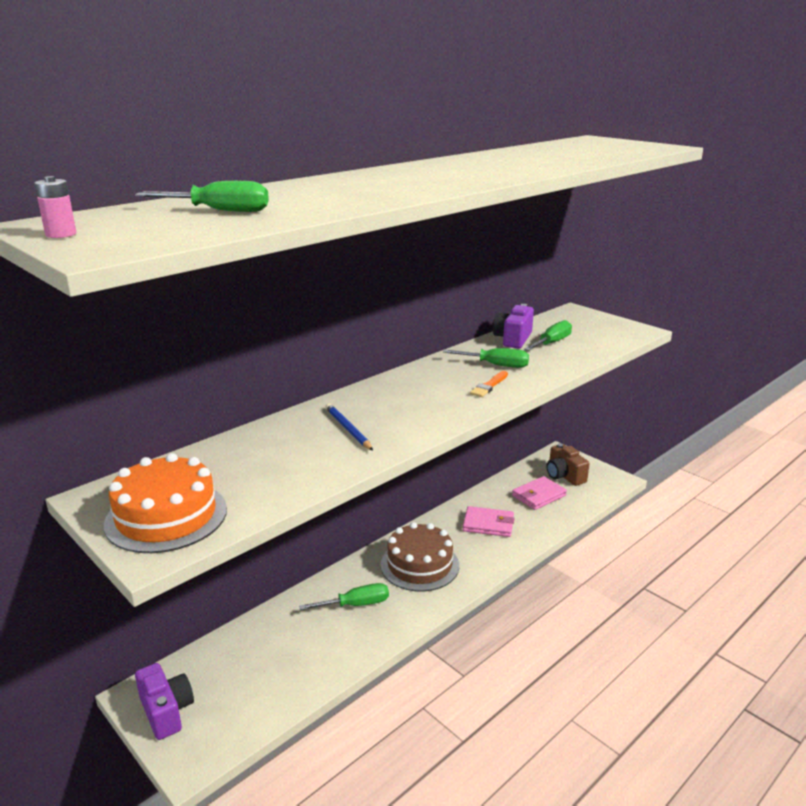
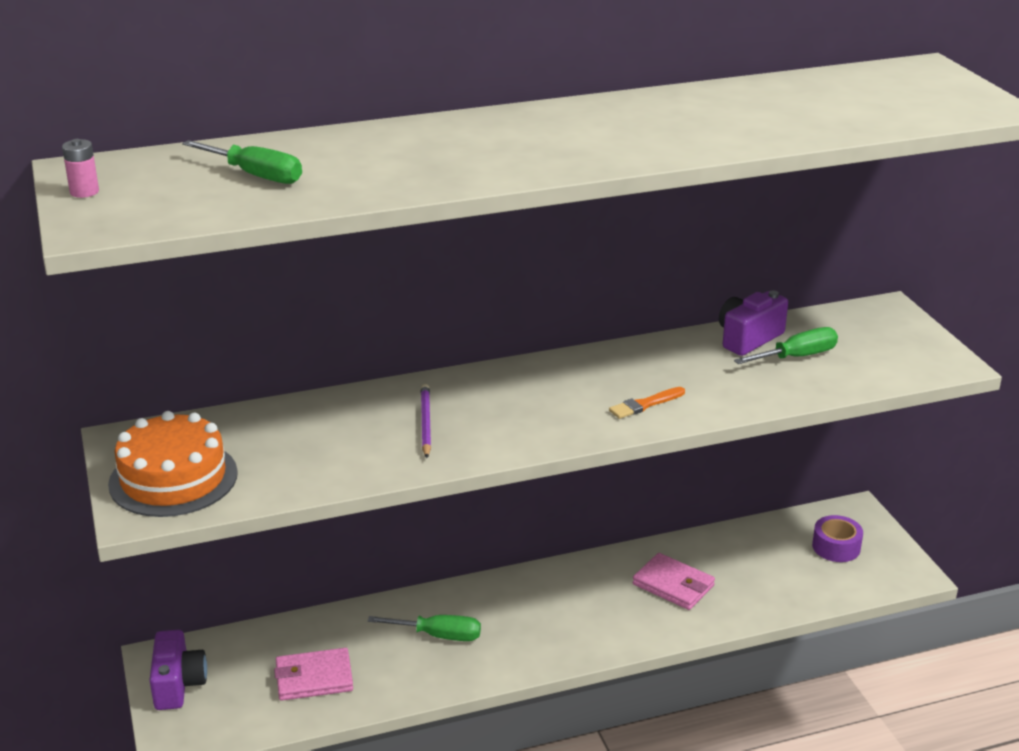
camera: 25 degrees right, 5 degrees up
(348, 429) = (426, 423): blue pencil -> purple pencil
(419, 565) = (546, 611): brown cake -> none
(496, 365) = (684, 375): green screwdriver -> none
(538, 495) = (774, 565): pink wallet -> pink wallet (314, 678)
(564, 476) = (836, 547): brown camera -> purple tape

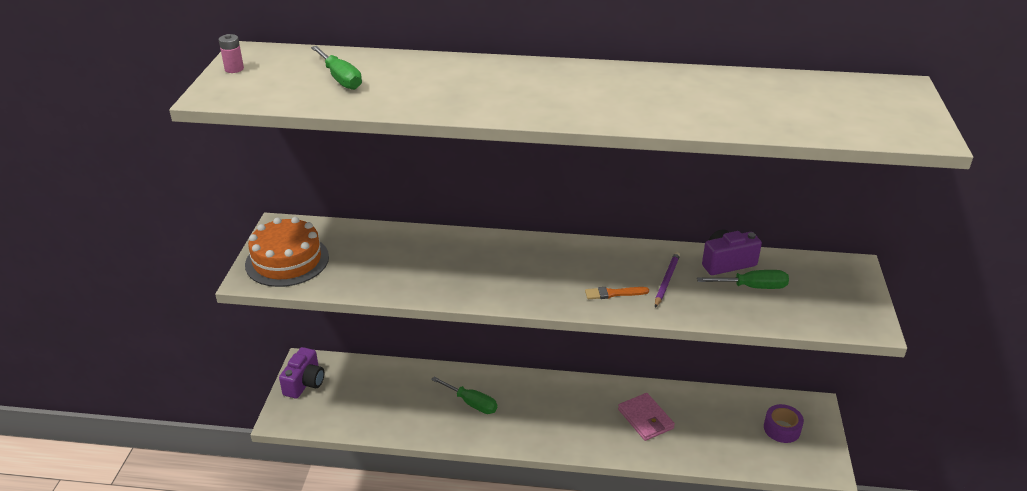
camera: 25 degrees right, 5 degrees up
(314, 678) = (381, 406): pink wallet -> none
(426, 423) = (460, 266): purple pencil -> purple pencil (666, 281)

